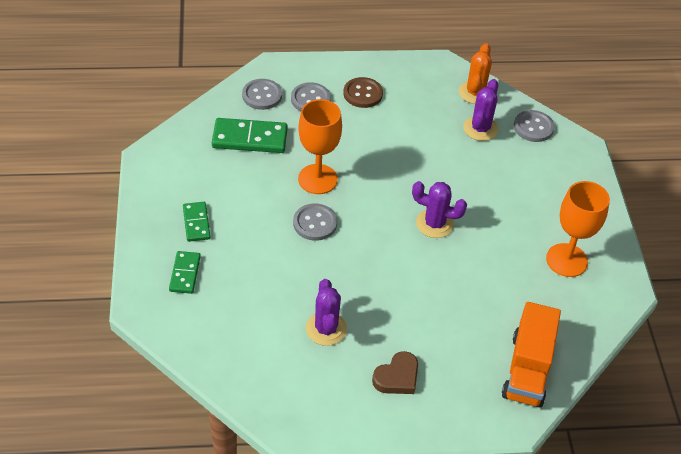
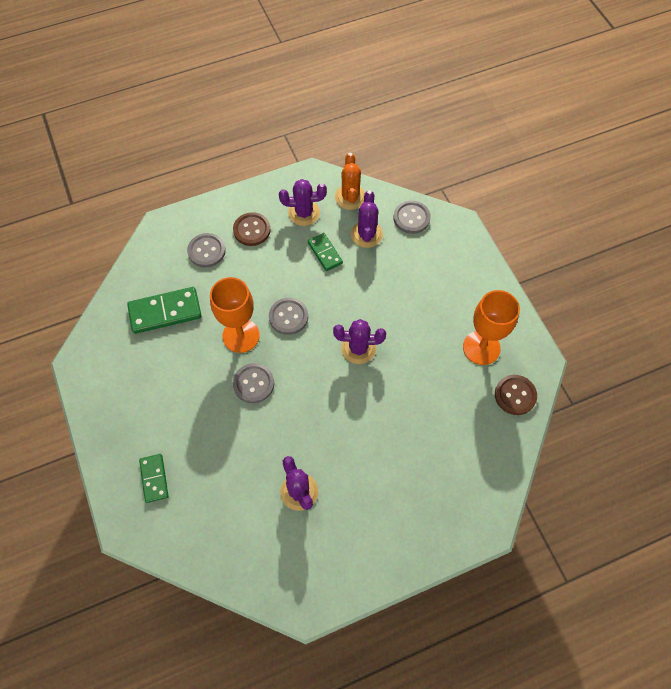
camera: 15 degrees left, 15 degrees up
(196, 223) = (146, 420): green domino -> green domino (325, 253)
(262, 95) = (161, 261): grey button -> grey button (288, 317)
(397, 377) = (376, 519): brown heart -> none
(421, 93) = (304, 213): none -> purple cactus
(527, 369) = (483, 471): orange truck -> none
(588, 313) = (515, 395): none -> brown button

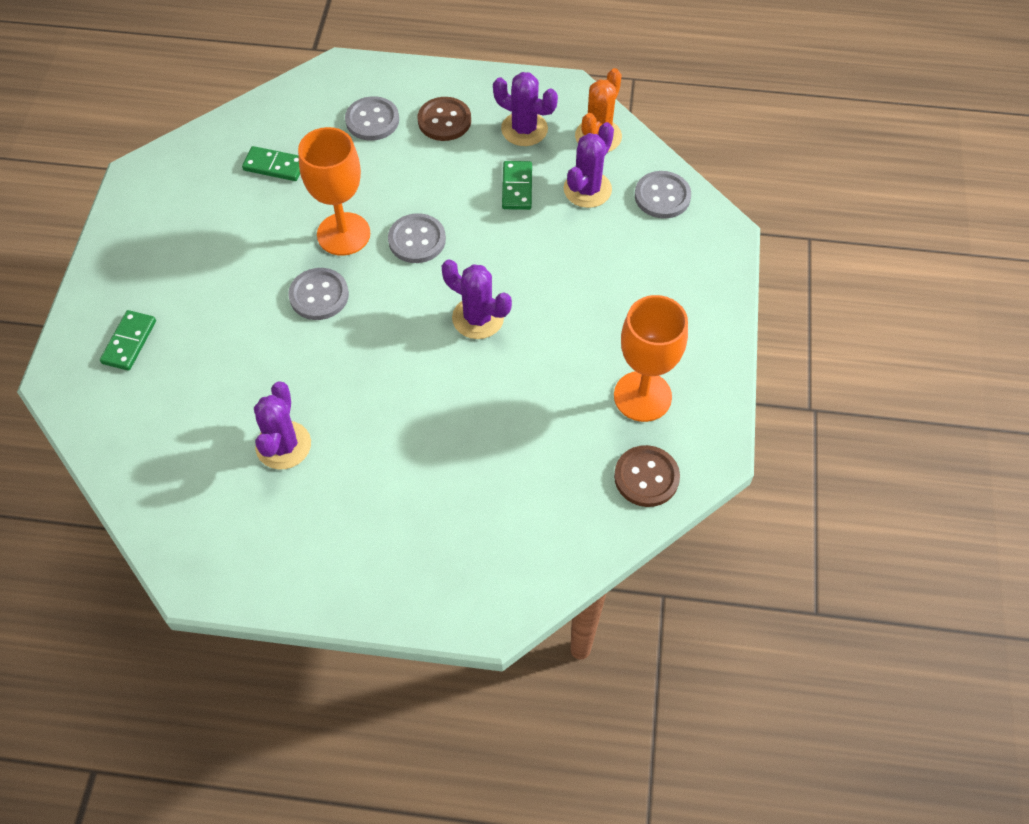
camera: 30 degrees right, 5 degrees down
(165, 312) = (274, 166): green domino -> green domino, size x0.60

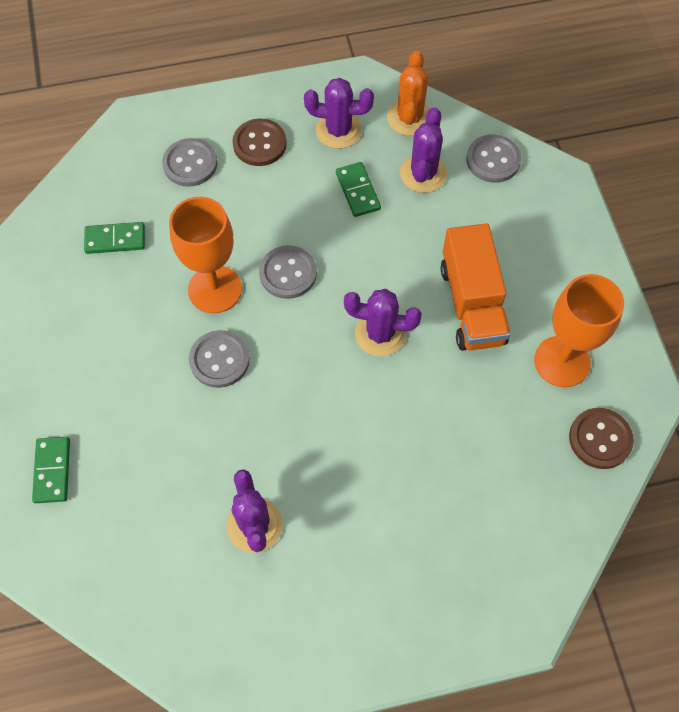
camera: 20 degrees left, 5 degrees up
(579, 318) = (472, 304): none -> orange truck

